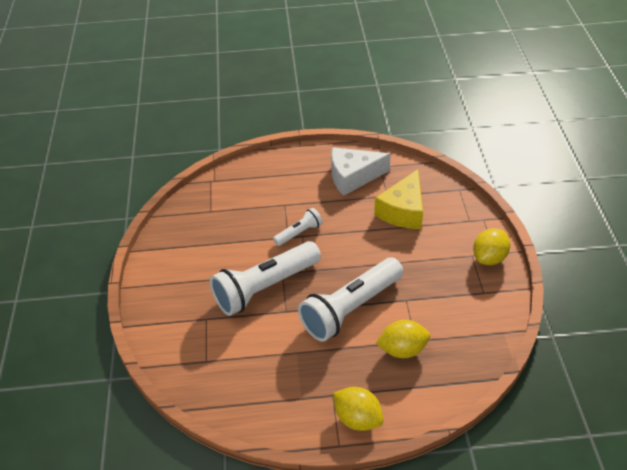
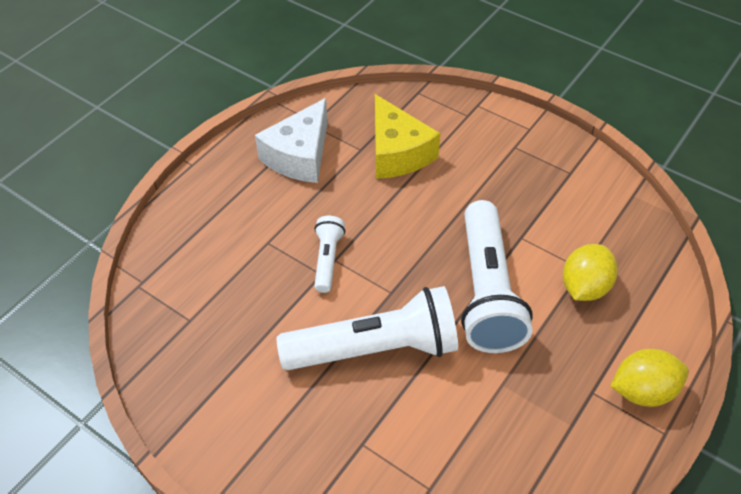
camera: 50 degrees left, 5 degrees up
(265, 287) = (375, 349): white flashlight -> white flashlight turned 105 degrees counterclockwise
(489, 258) = (531, 137): yellow lemon -> none

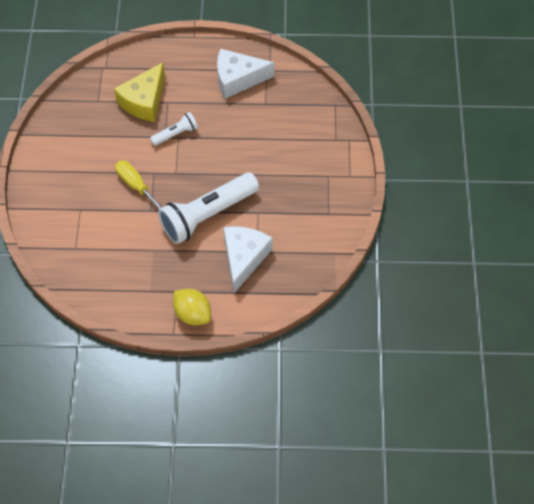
camera: 55 degrees right, 10 degrees up
(375, 349) = (136, 185): white flashlight -> yellow screwdriver
(397, 152) = (276, 122): yellow cheese -> yellow cheese (144, 101)
(584, 287) = (244, 258): yellow lemon -> white cheese

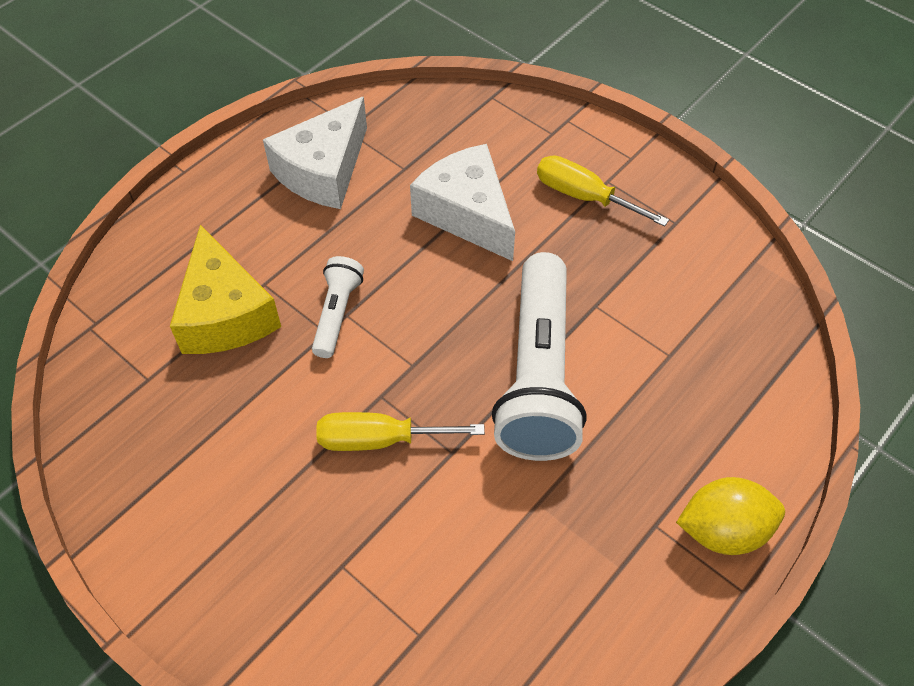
camera: 50 degrees left, 5 degrees down
(244, 258) = (668, 381): white cheese -> white cheese (467, 213)
(311, 173) = (584, 196): none -> yellow screwdriver

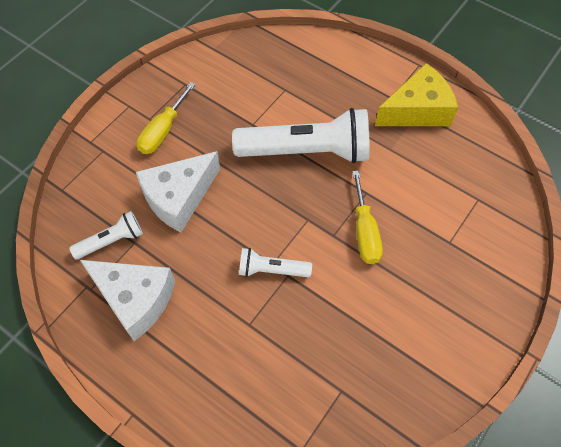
camera: 95 degrees left, 5 degrees up
(225, 313) = (278, 347): yellow cheese -> yellow cheese (417, 110)
(409, 146) = (111, 241): none -> white flashlight
(723, 530) = (389, 70): yellow lemon -> none

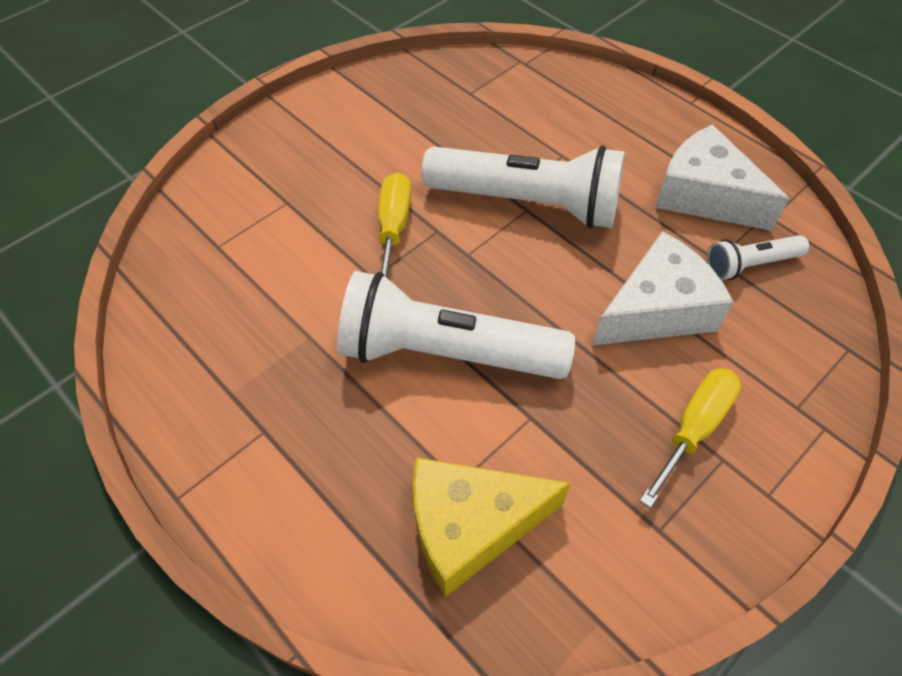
camera: 170 degrees left, 5 degrees down
(271, 270) = (528, 203): white flashlight -> white flashlight, size x2.05
(417, 110) = (231, 398): yellow cheese -> yellow cheese (470, 526)

